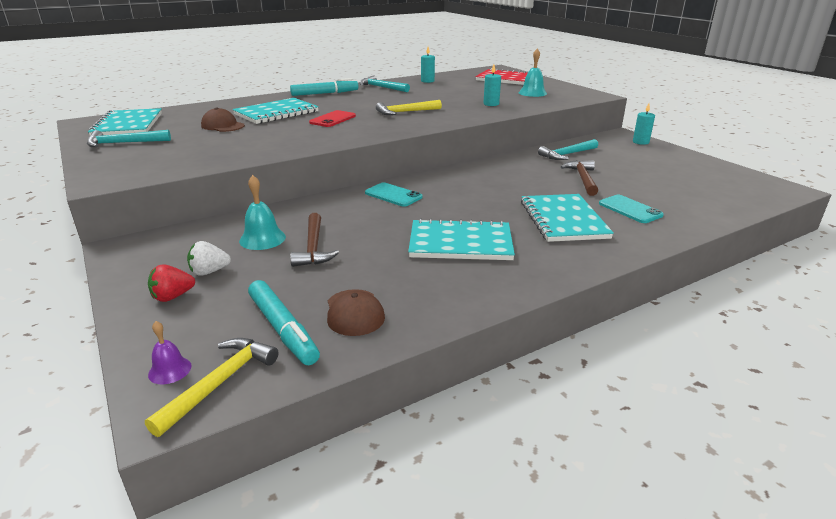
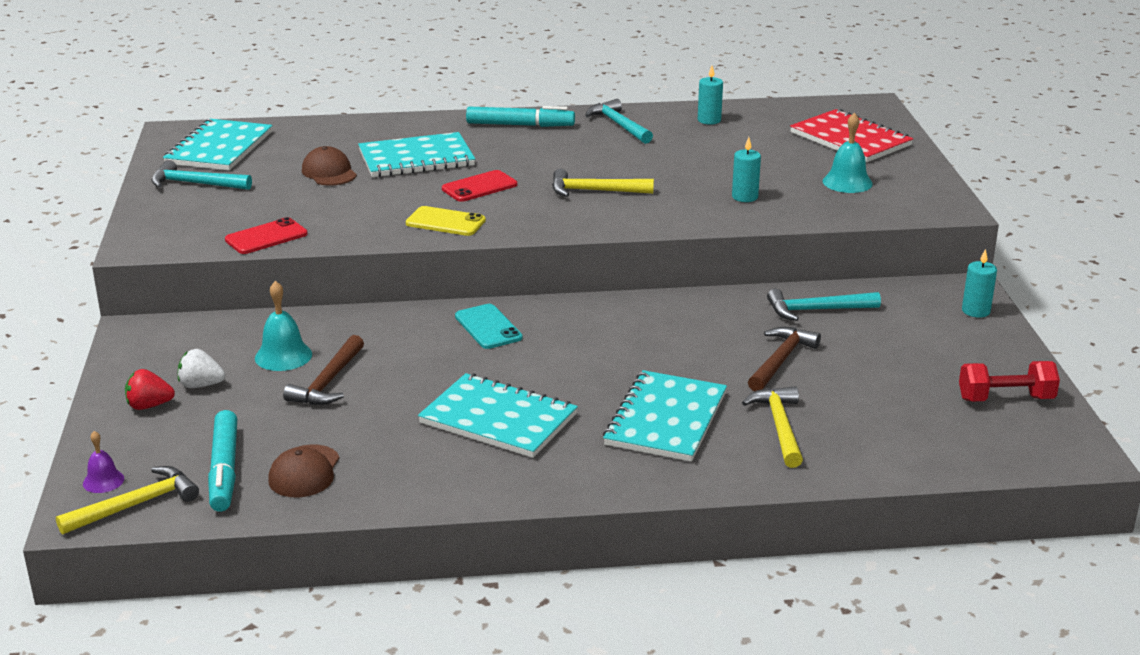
camera: 25 degrees right, 0 degrees up
(208, 161) = (266, 237): none -> red phone
(331, 136) = (445, 222): none -> yellow phone
(630, 209) = (779, 426): turquoise phone -> yellow hammer
(714, 173) = (1005, 399): none -> red dumbbell

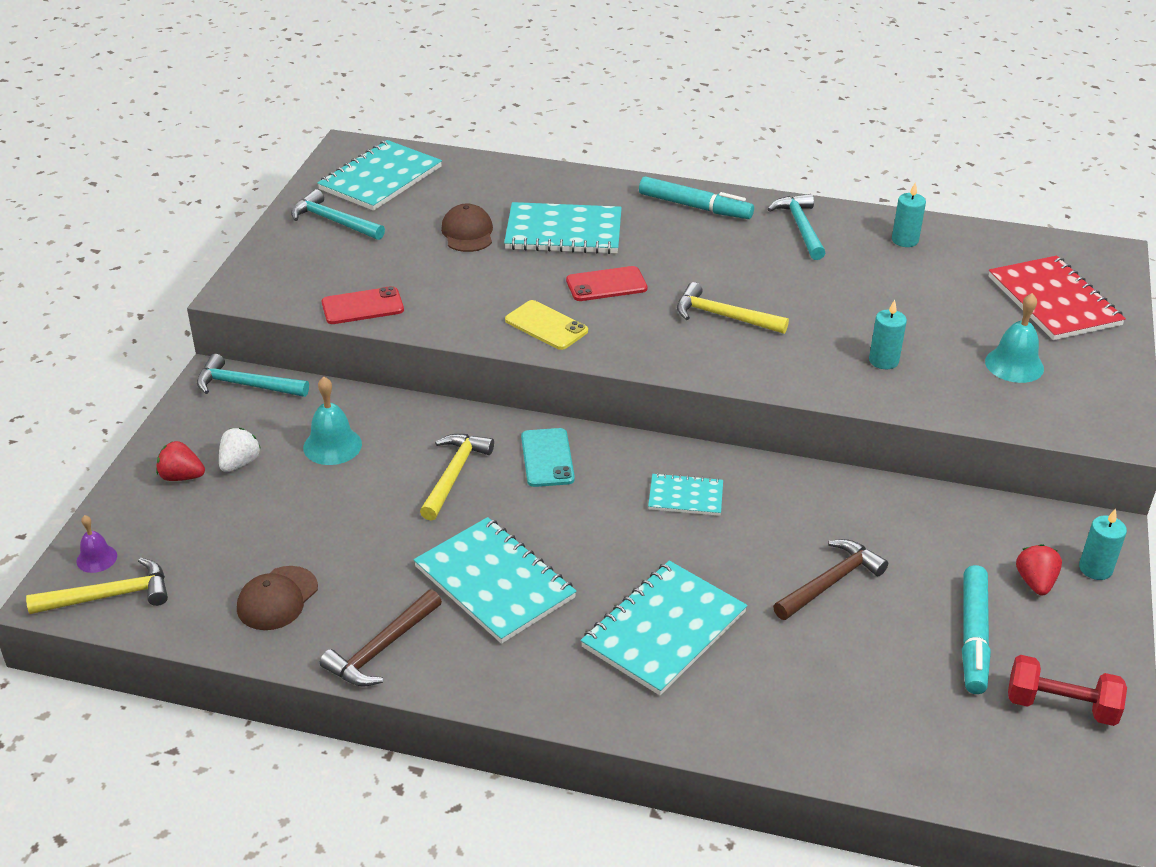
camera: 20 degrees right, 10 degrees up
(201, 385) = (239, 463): white strawberry -> white strawberry turned 90 degrees clockwise
(224, 470) = (207, 575): turquoise marker -> turquoise marker (973, 637)
(328, 382) = (356, 490): brown hammer -> brown hammer (381, 649)
(625, 329) = (685, 496): none -> turquoise notebook
(779, 426) = (780, 674): yellow hammer -> yellow hammer (454, 475)
(816, 310) = (909, 521): turquoise hammer -> turquoise hammer (246, 385)
(937, 328) = (1035, 582): none -> red strawberry

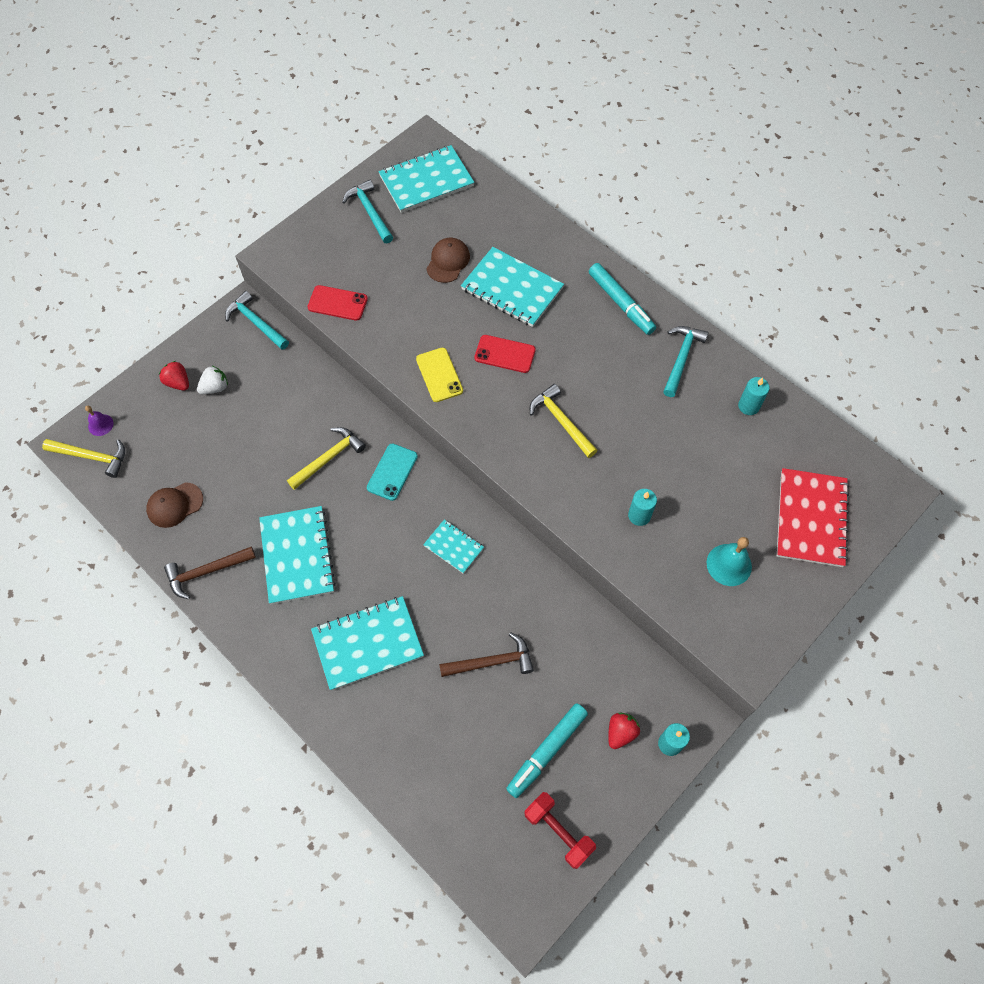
camera: 30 degrees right, 25 degrees up
(332, 445) = (275, 398): turquoise bell -> none

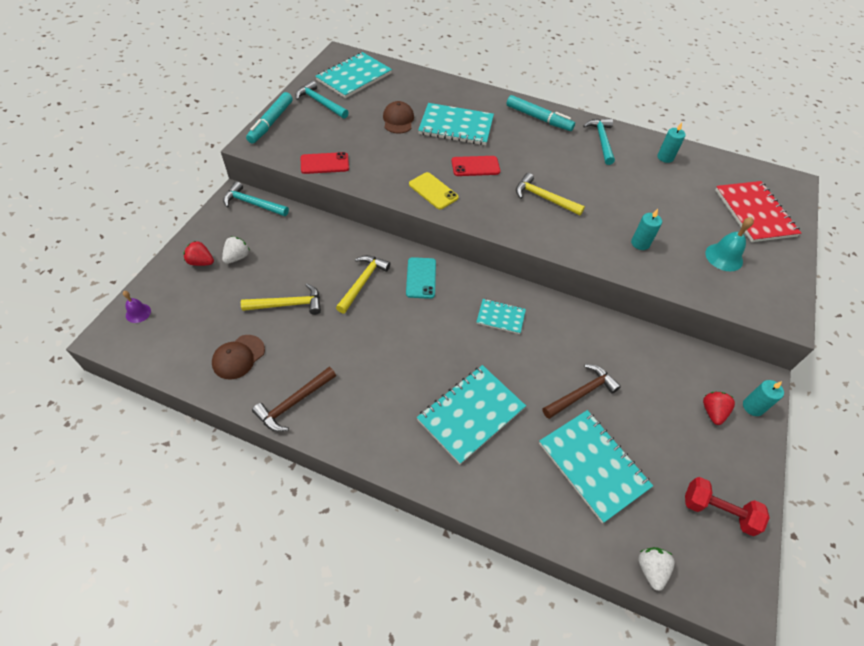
camera: 25 degrees left, 10 degrees down
(92, 457) = (139, 341): yellow hammer -> yellow hammer (288, 304)
(297, 556) = (372, 364): turquoise notebook -> turquoise notebook (593, 465)
(457, 857) = (651, 569): none -> white strawberry
(547, 751) = (667, 448): turquoise marker -> turquoise marker (271, 123)

